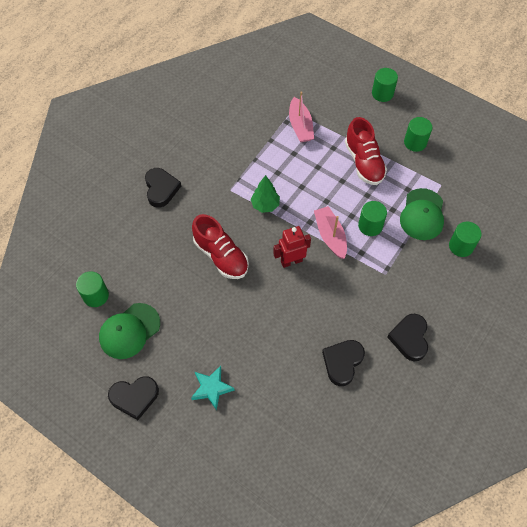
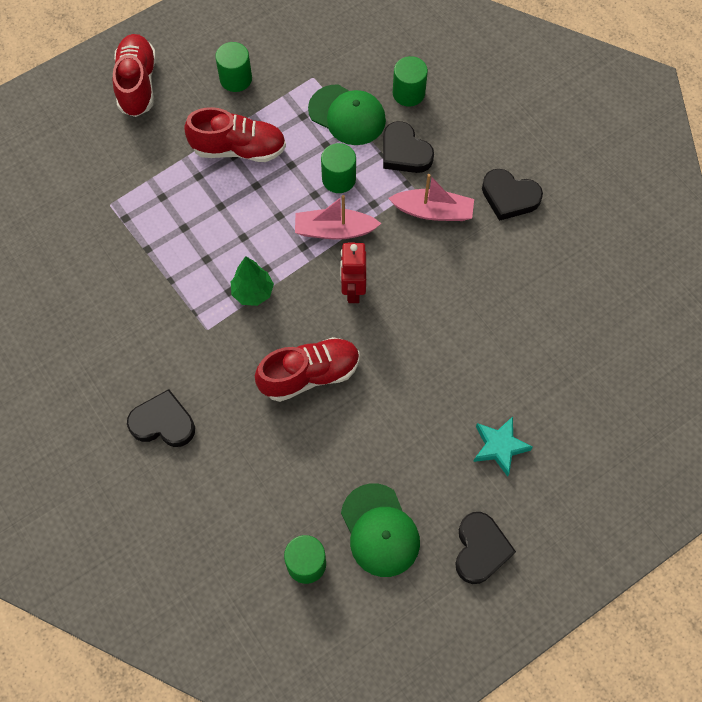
camera: 70 degrees left, 5 degrees up
(300, 126) = (141, 203): pink boat -> pink boat (433, 211)
(342, 362) = (515, 281): black heart -> black heart (404, 152)
(382, 93) = (137, 84): green cylinder -> red shoe

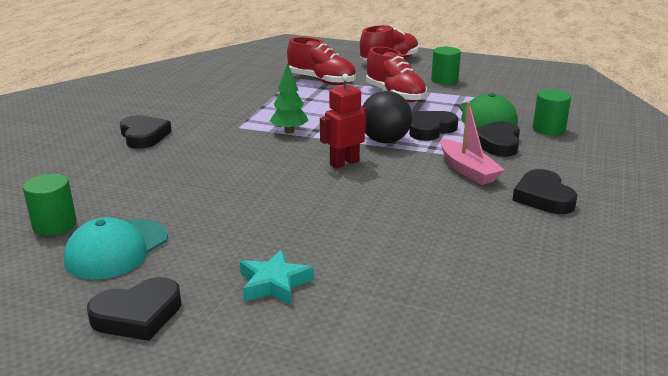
camera: 55 degrees right, 40 degrees down
(310, 375) = (244, 171): red shoe -> red shoe (322, 81)
(334, 230) = (385, 141): pink boat -> black ball
(339, 179) = (430, 129): green cylinder -> black heart
(380, 530) = (117, 249): green cap -> turquoise cap

